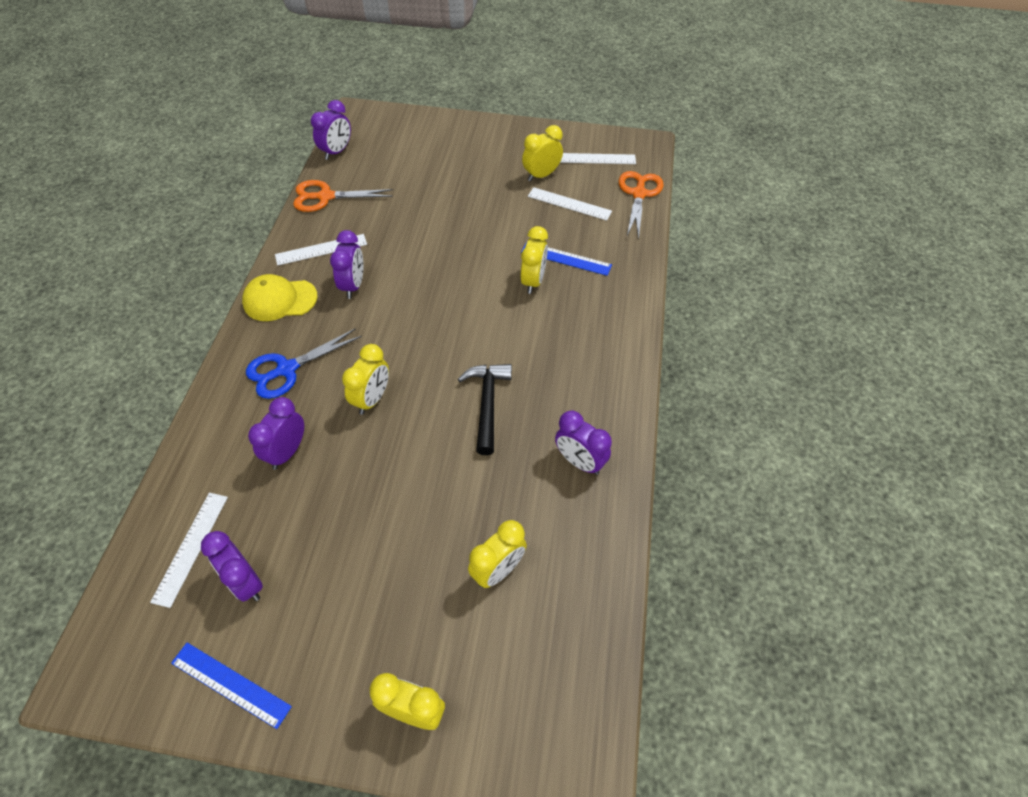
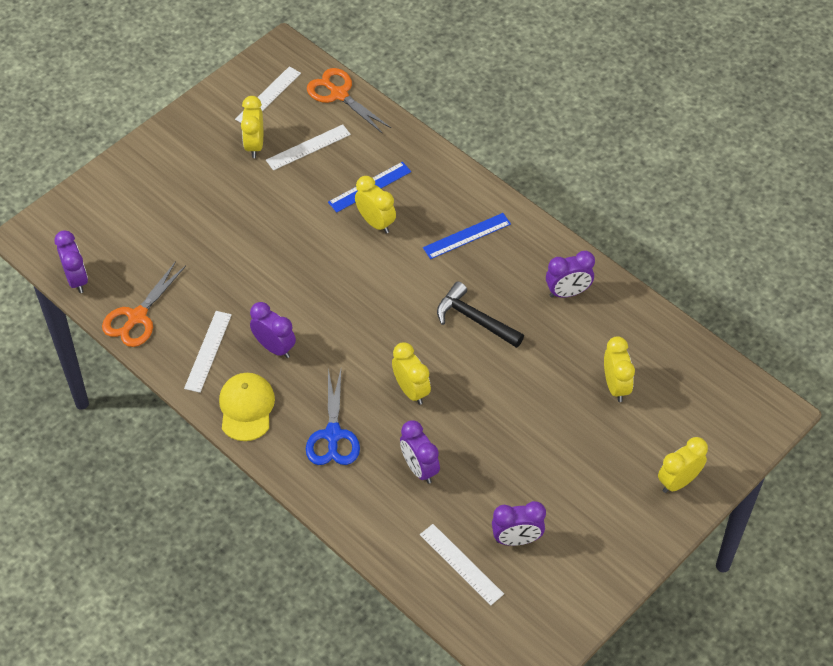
camera: 55 degrees left, 0 degrees up
(230, 684) = (589, 577): blue ruler -> blue ruler (467, 236)
(280, 300) = (246, 408): yellow cap -> yellow cap turned 150 degrees clockwise

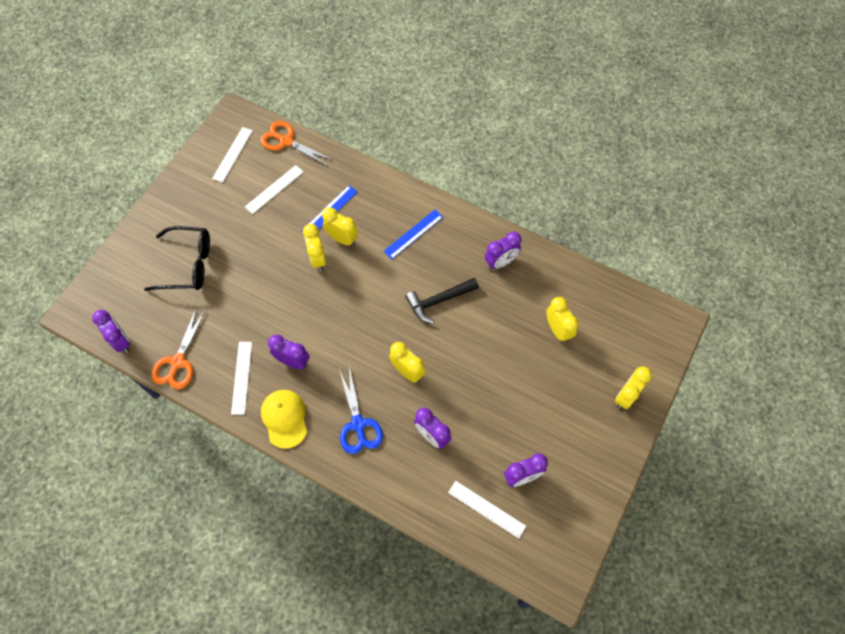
camera: 15 degrees left, 10 degrees up
(179, 211) = (188, 265): none -> black glasses
(254, 145) = (233, 196): yellow clock -> yellow clock (317, 259)
(475, 319) = (438, 301): black hammer -> black hammer turned 45 degrees counterclockwise

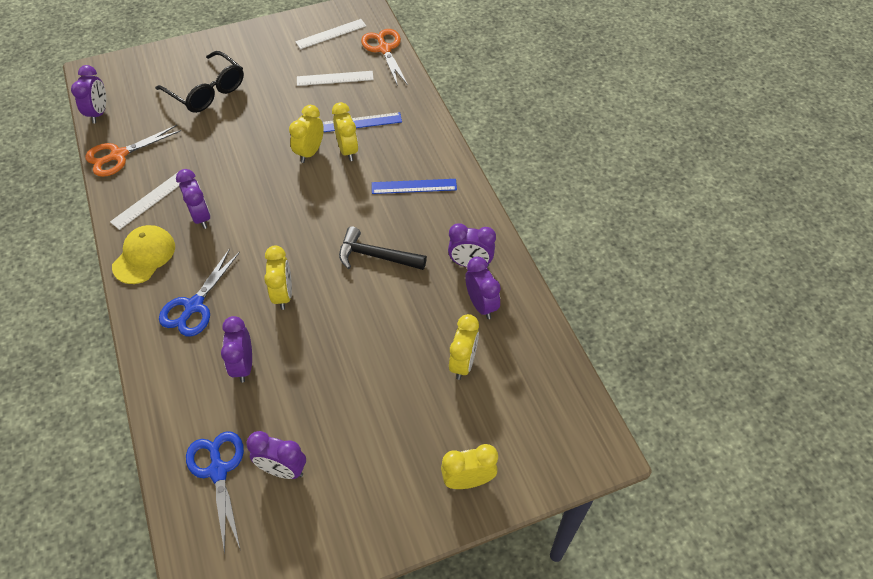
camera: 40 degrees right, 10 degrees down
(486, 509) = (218, 470): white ruler -> blue scissors
(532, 285) = (481, 305): none -> purple clock

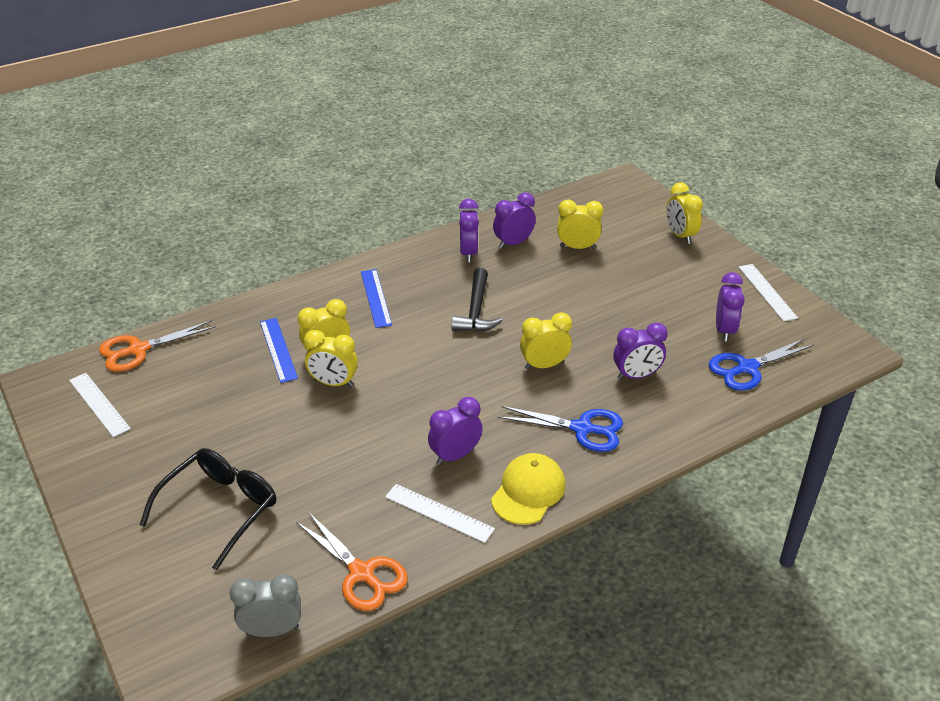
camera: 100 degrees left, 15 degrees down
(99, 113) = (272, 630): purple clock -> grey clock
(144, 256) = (528, 491): yellow cap -> yellow cap turned 105 degrees clockwise
(335, 78) = (195, 385): white ruler -> white ruler (767, 292)

